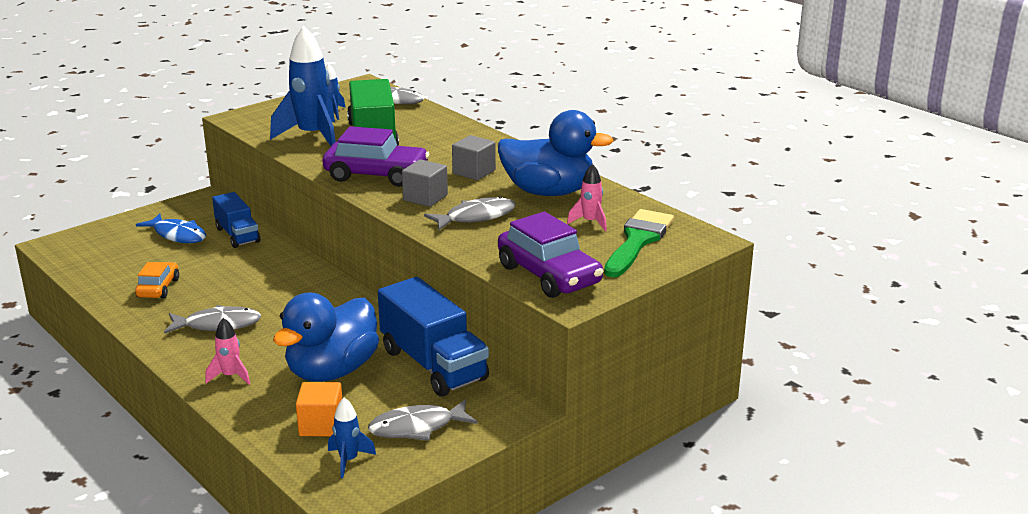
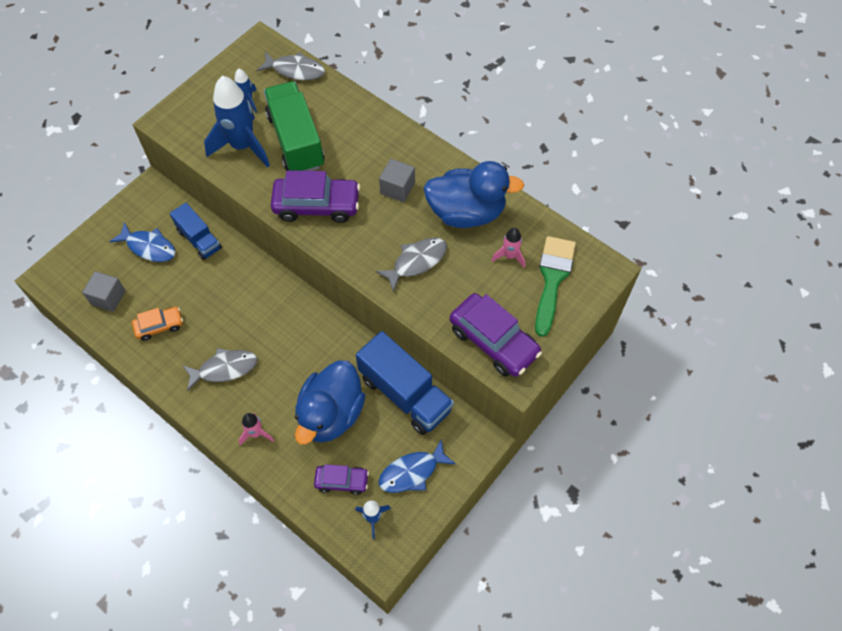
camera: 10 degrees left, 35 degrees up
(158, 288) = (159, 326): orange car -> orange car turned 75 degrees clockwise
(321, 425) = (342, 481): orange cube -> purple car
(417, 427) = (412, 472): grey fish -> blue fish
(425, 198) = (367, 237): grey cube -> grey cube (108, 297)

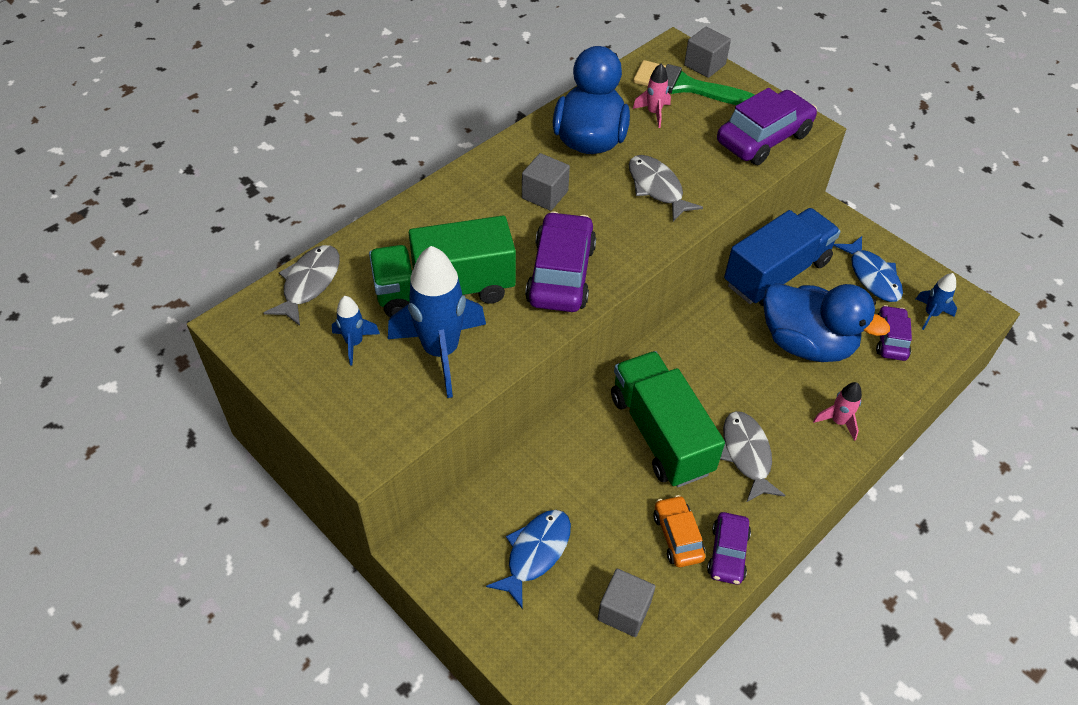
camera: 85 degrees left, 10 degrees down
(146, 356) = (727, 553): none -> purple car
(199, 239) = (531, 483): blue truck -> none
(240, 313) = (660, 434): none -> green truck
(587, 294) = (704, 65): none -> grey cube

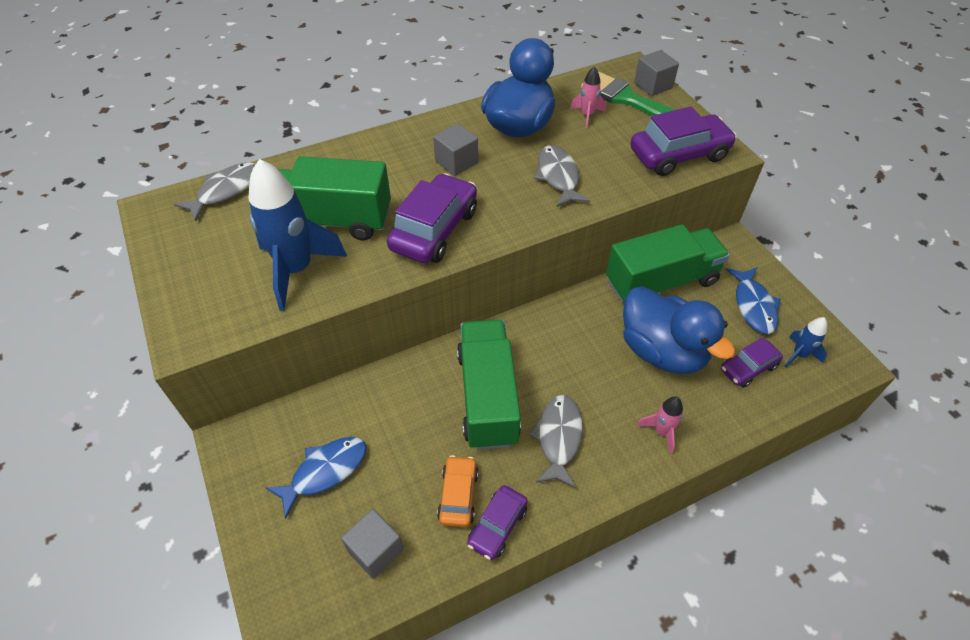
camera: 20 degrees right, 0 degrees up
(354, 343) = (231, 246): blue rocket -> none
(776, 273) = (661, 282): blue truck -> green truck
(890, 339) = (748, 368): purple car -> purple car turned 150 degrees counterclockwise

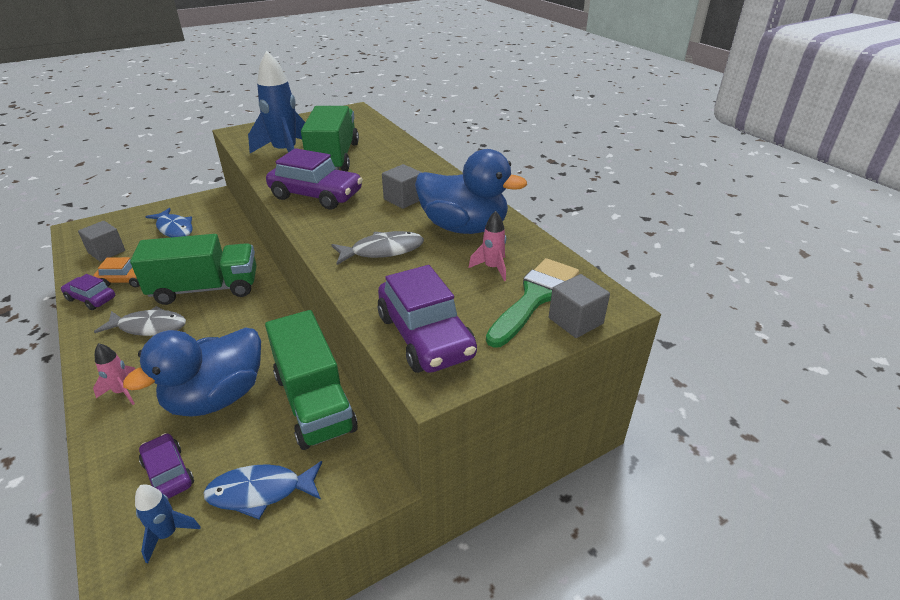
camera: 85 degrees right, 15 degrees down
(225, 191) = (369, 125): grey fish -> none

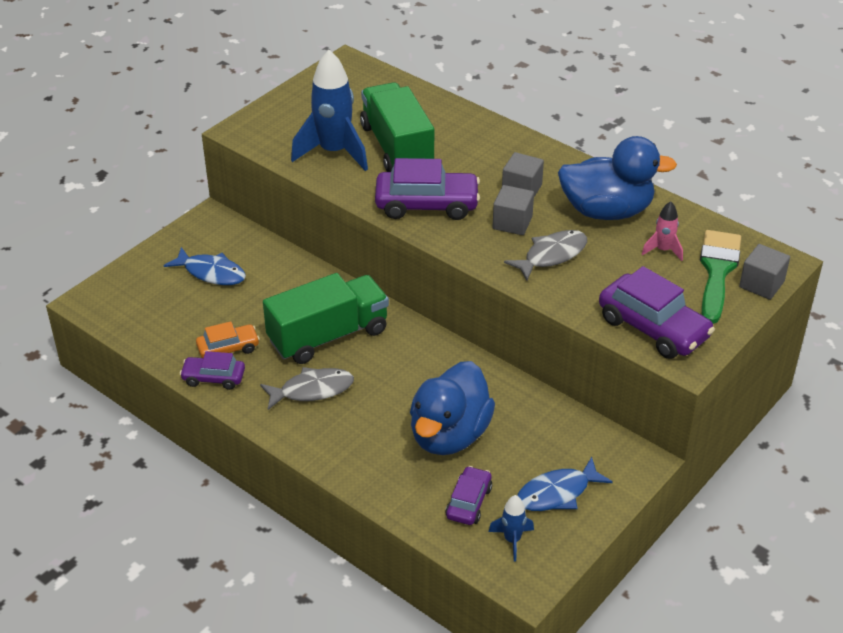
camera: 20 degrees left, 5 degrees up
(106, 252) = (163, 321): grey cube -> grey cube (512, 223)
(123, 392) = (356, 454): pink rocket -> none
(168, 473) = (469, 502): purple car -> purple car turned 75 degrees clockwise
(314, 402) = (541, 415): green truck -> none

